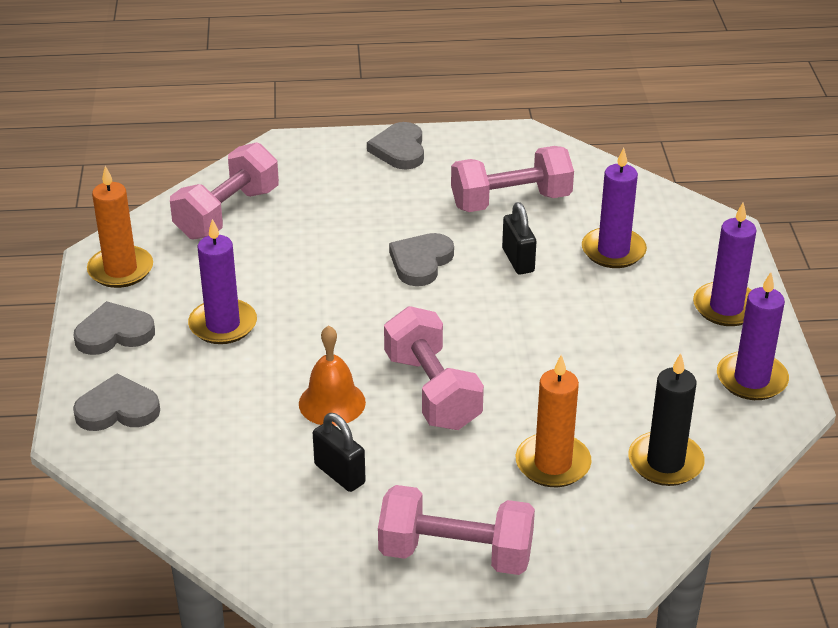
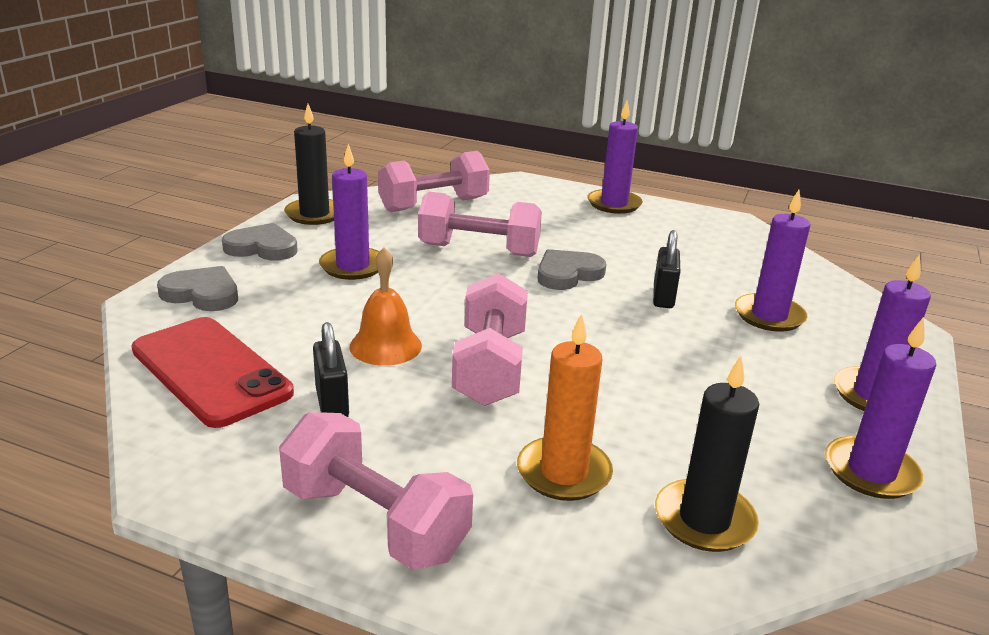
camera: 25 degrees right, 10 degrees down
(120, 270) = (314, 214): orange candle -> black candle
(213, 484) = (210, 371): none -> red phone
(399, 150) = (614, 204): grey heart -> purple candle
(511, 201) = (689, 257): pink dumbbell -> pink dumbbell (479, 250)

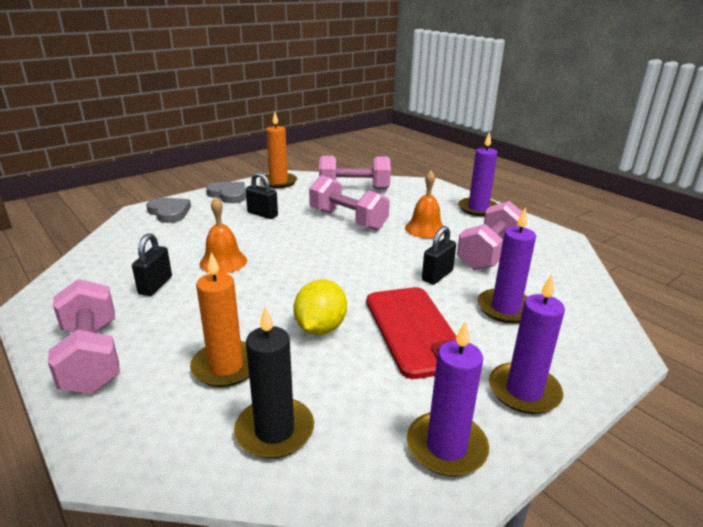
camera: 30 degrees right, 0 degrees up
(210, 371) = (122, 252): red phone -> red phone (414, 330)
(314, 214) = (278, 182): black candle -> orange candle
(353, 266) = (262, 214): purple candle -> black padlock
(490, 367) = (265, 290): pink dumbbell -> pink dumbbell (489, 253)
(567, 274) = (387, 246): grey heart -> none
(585, 242) = (425, 229): none -> orange bell
(613, 394) = (320, 328): none -> yellow lemon

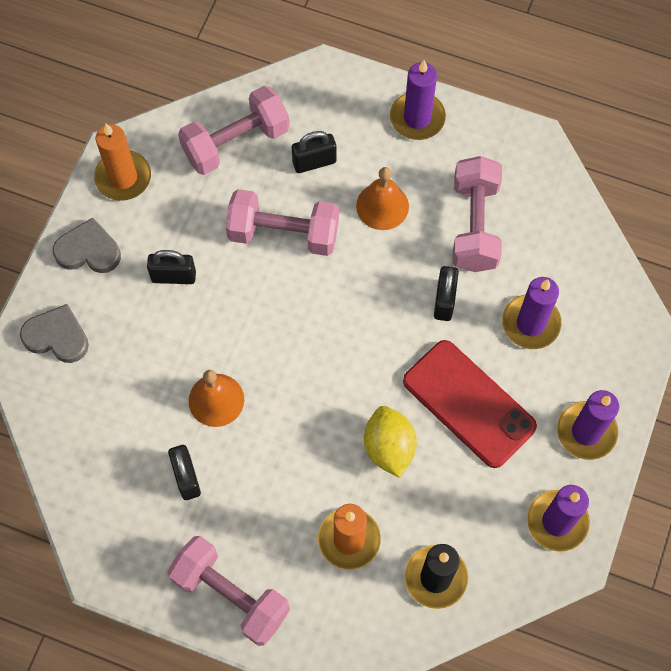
camera: 30 degrees left, 40 degrees up
(394, 205) = (314, 162): none -> black padlock

